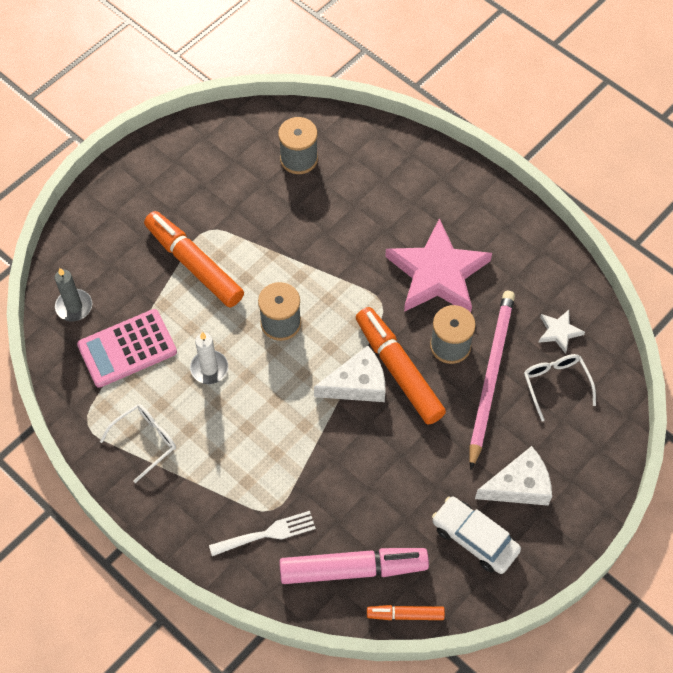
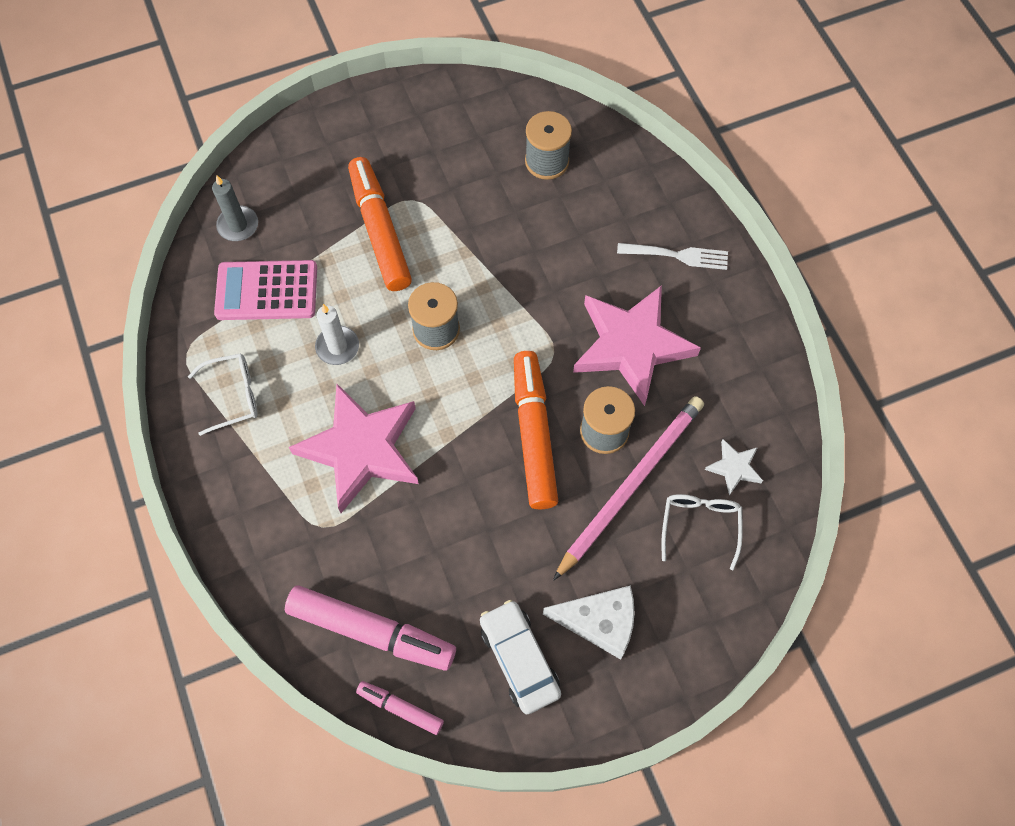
camera: 25 degrees right, 5 degrees up
(267, 533) = (303, 550): white fork -> white fork (678, 255)
(271, 438) = (361, 449): none -> pink star
(357, 384) = (482, 430): white cheese -> none
(405, 615) = (400, 708): orange marker -> pink marker

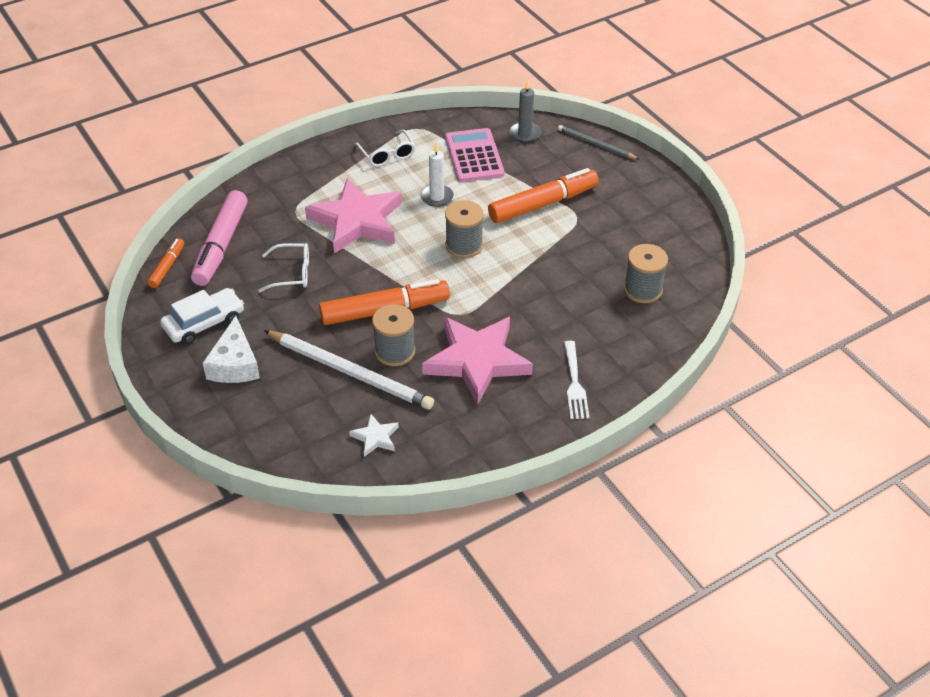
camera: 80 degrees right, 20 degrees down
(282, 152) = (596, 144): none -> grey pencil
(400, 708) = (167, 267): pink marker -> orange marker
(631, 485) = (350, 372): pink pencil -> white pencil
(700, 525) = (320, 418): white glasses -> white glasses (292, 273)

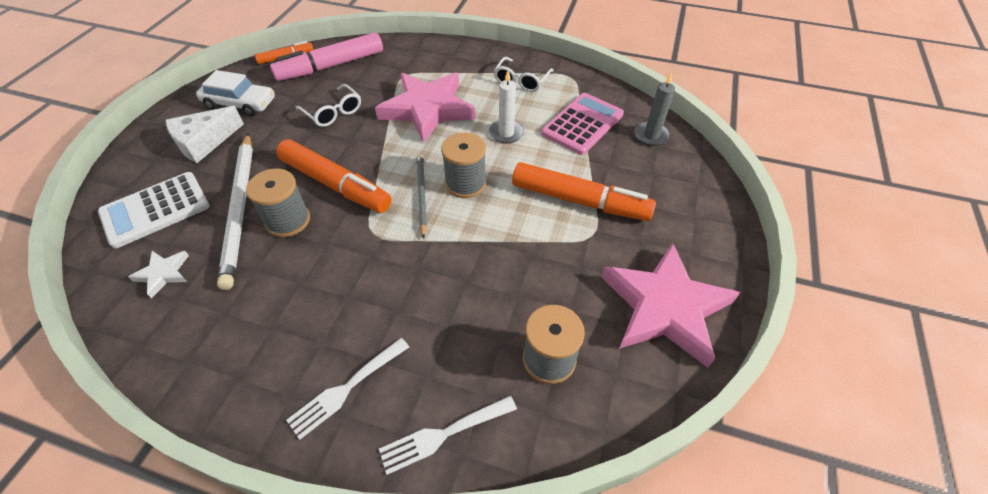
camera: 50 degrees right, 5 degrees up
(293, 421) = (155, 209): none -> white calculator
(477, 361) = (319, 284): pink star -> pink star (664, 307)
(596, 144) = (706, 187): grey pencil -> grey pencil (421, 194)
(645, 357) = (443, 435): none -> white fork

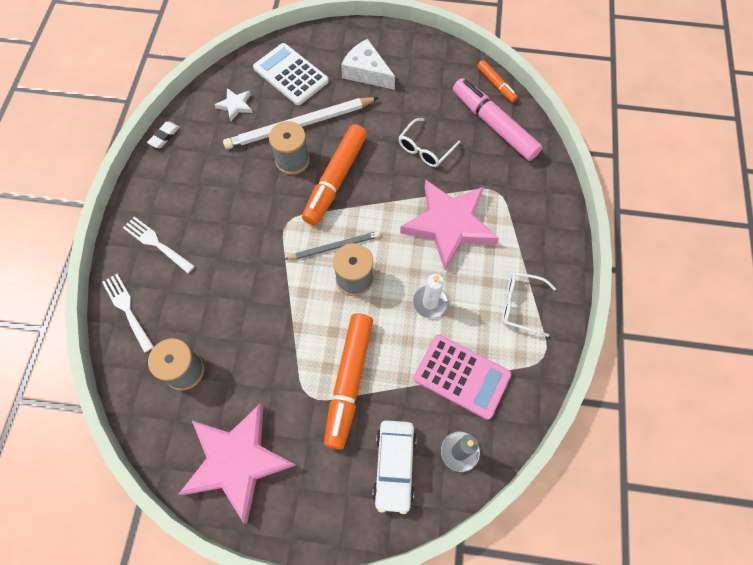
camera: 80 degrees right, 15 degrees up
(158, 371) = (164, 136): none -> white eraser
(240, 103) = (420, 76): white car -> white car (394, 466)

